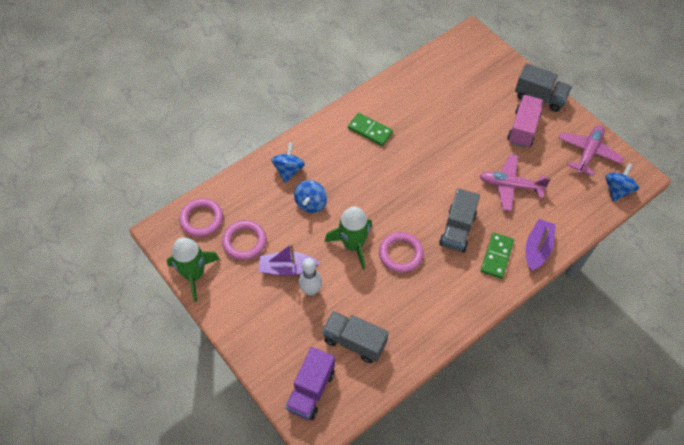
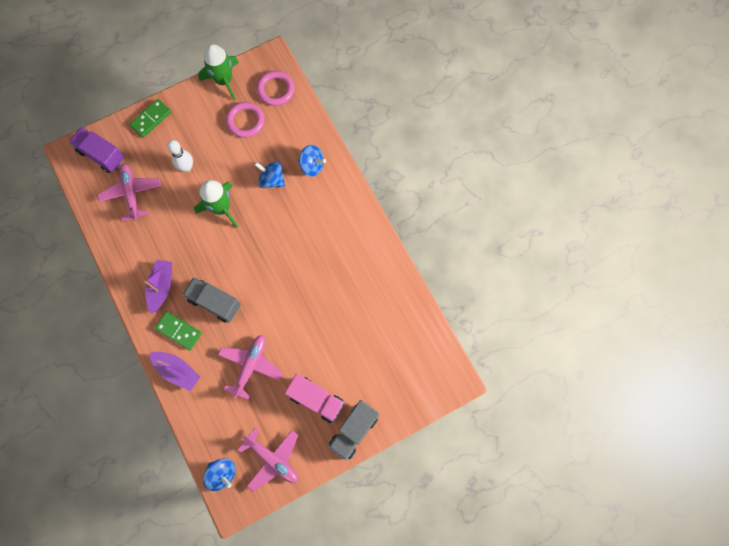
camera: 100 degrees right, 15 degrees up
(287, 268) = (211, 151): purple boat -> purple boat (161, 287)
(354, 342) = (131, 193): grey truck -> pink plane
(370, 130) = (343, 246): green domino -> green domino (151, 119)
(400, 254) = (202, 247): pink ring -> none

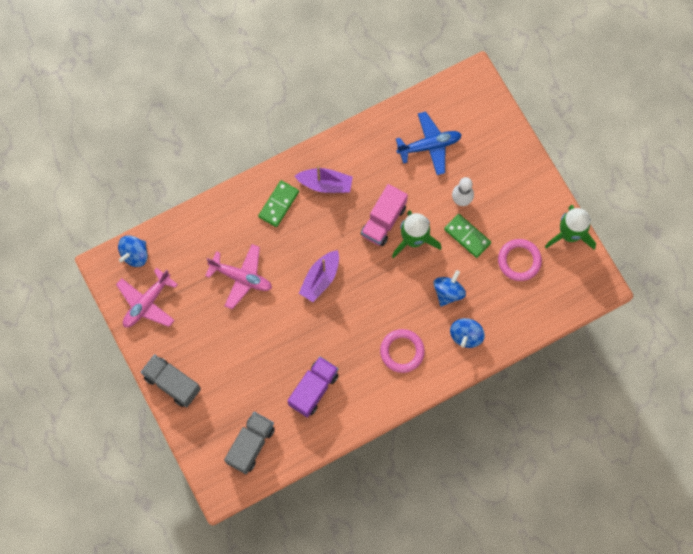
camera: 90 degrees right, 0 degrees up
(101, 155) = (473, 111): purple truck -> purple truck (313, 389)
(131, 193) = (429, 146): pink plane -> blue plane
(151, 119) = (518, 159): green domino -> green domino (467, 236)
(177, 371) = (237, 205): purple boat -> purple boat (320, 279)
(214, 302) = (308, 238): grey truck -> grey truck (250, 445)
(276, 90) = (560, 293): pink ring -> pink ring (402, 351)
(316, 399) = (205, 345): pink truck -> pink truck (383, 221)

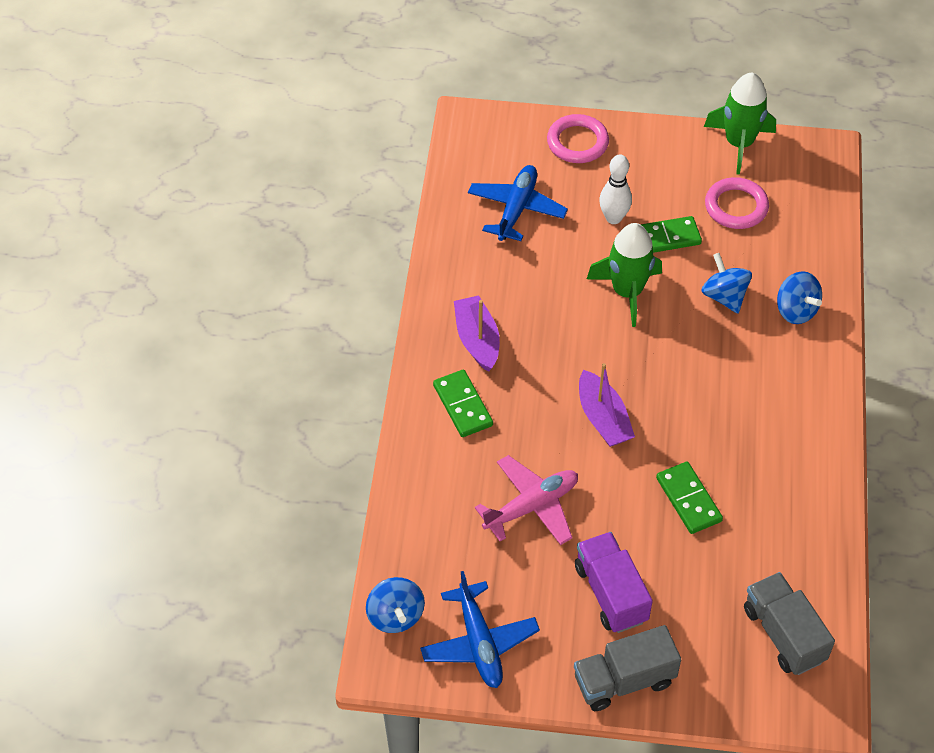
camera: 55 degrees left, 20 degrees down
(147, 303) = (479, 642): pink plane -> blue plane
(299, 352) = (688, 499): none -> green domino
(313, 389) = (753, 514): purple truck -> purple truck (610, 593)
(325, 184) = (477, 340): purple boat -> purple boat turned 60 degrees counterclockwise
(383, 221) = (577, 308): pink truck -> none
(402, 351) = (769, 387): pink ring -> pink ring (577, 142)

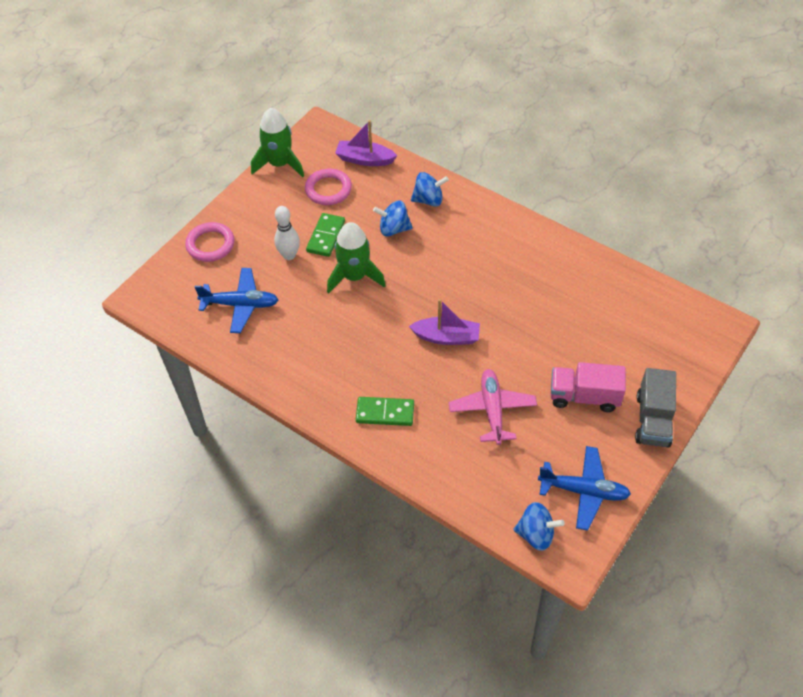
camera: 60 degrees left, 0 degrees up
(477, 340) = (335, 379): purple boat -> purple boat (365, 159)
(516, 209) = (240, 305): blue plane -> blue plane turned 135 degrees clockwise
(610, 593) = (584, 396): purple truck -> pink truck
(688, 499) = (536, 321): green domino -> none
(783, 634) = (659, 320): grey truck -> none

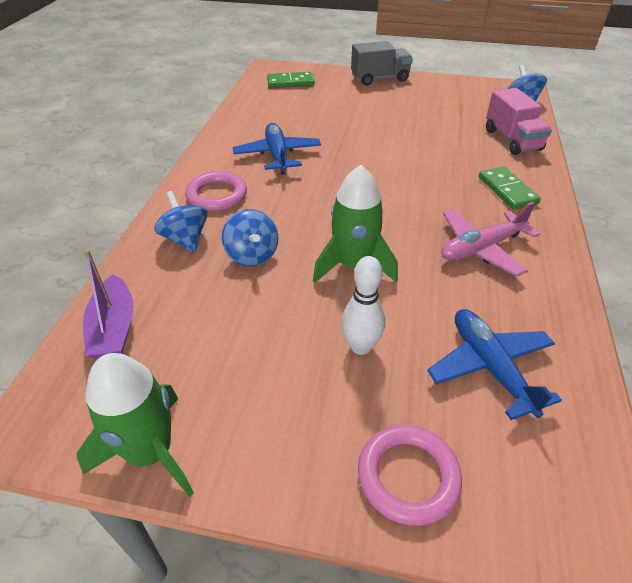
camera: 115 degrees left, 10 degrees down
(326, 236) = (300, 317): green domino -> green domino (290, 82)
(328, 189) = (199, 350): pink ring -> pink ring (217, 195)
(446, 337) = (385, 177): purple boat -> none
(492, 410) = (440, 138): pink plane -> pink plane (481, 248)
(583, 491) = (466, 92): blue plane -> blue plane (277, 155)
(584, 396) = (385, 104): pink truck -> pink truck (512, 140)

